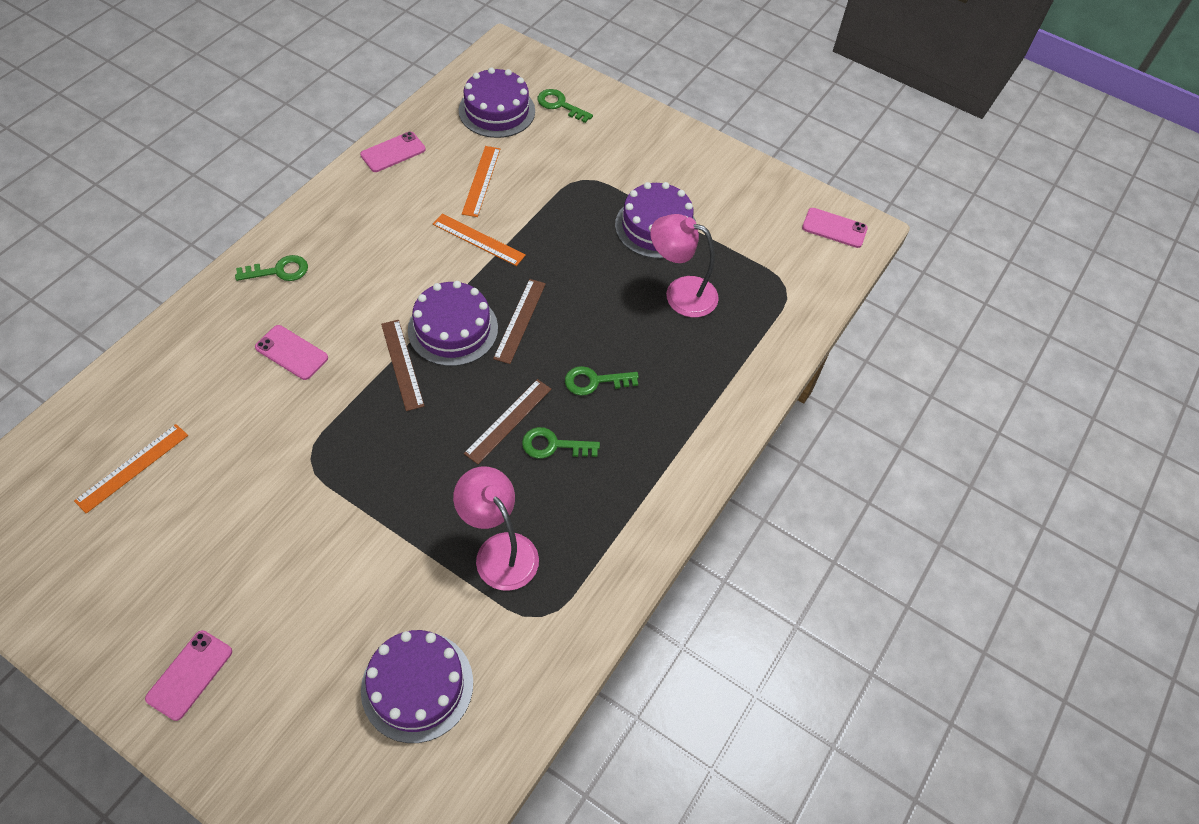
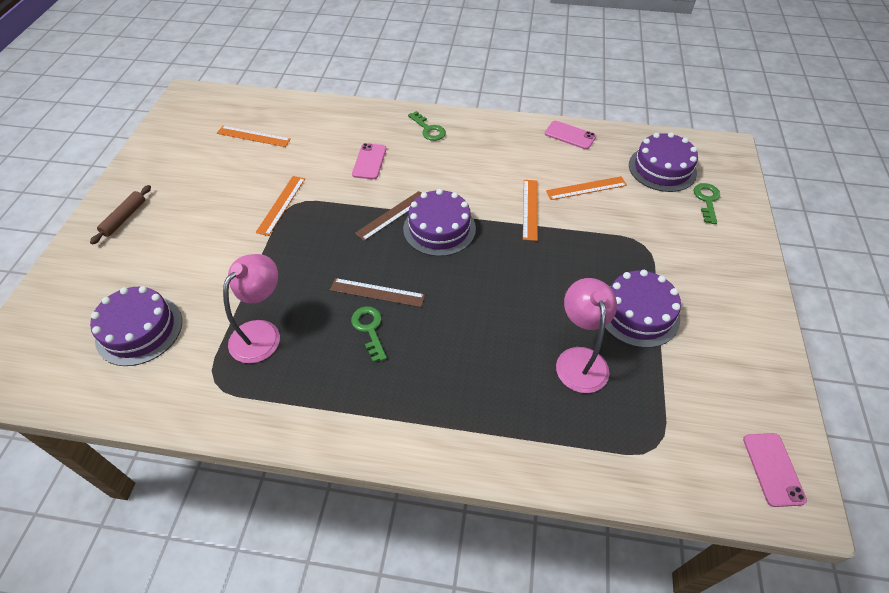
camera: 70 degrees right, 5 degrees down
(189, 675) = (124, 218): pink phone -> brown rolling pin
(302, 473) = (281, 205): none -> orange ruler
(520, 320) = (473, 262): brown ruler -> none
(594, 381) = (445, 332): green key -> none

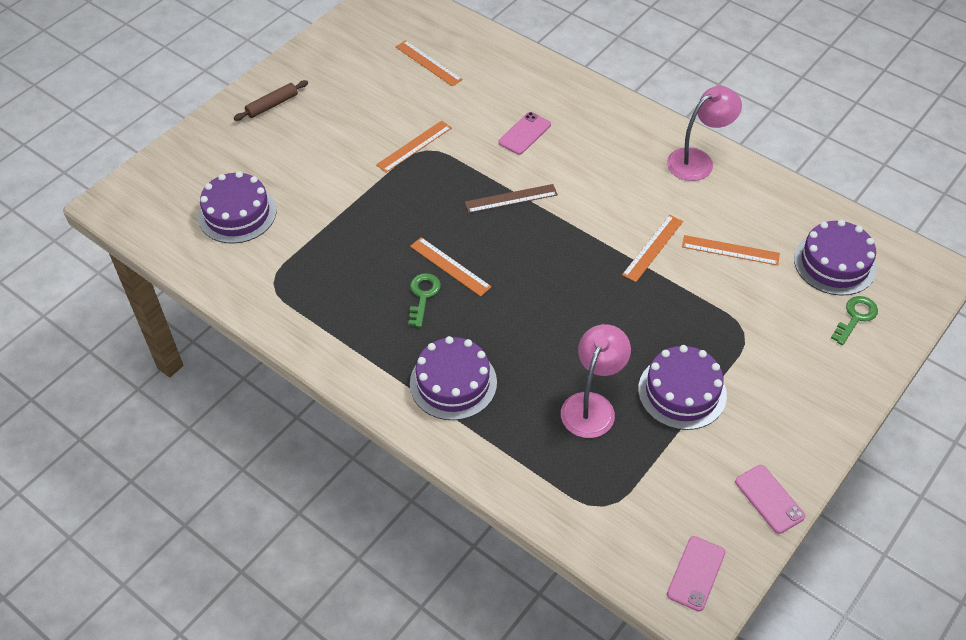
camera: 30 degrees right, 0 degrees up
(262, 333) = (332, 259): pink lamp -> pink lamp (698, 160)
(377, 292) = (450, 266): brown ruler -> orange ruler
(428, 129) = (608, 121): green key -> none
(439, 228) = (547, 230): purple cake -> purple cake (453, 383)
(570, 135) = (759, 185): pink phone -> pink phone (769, 499)

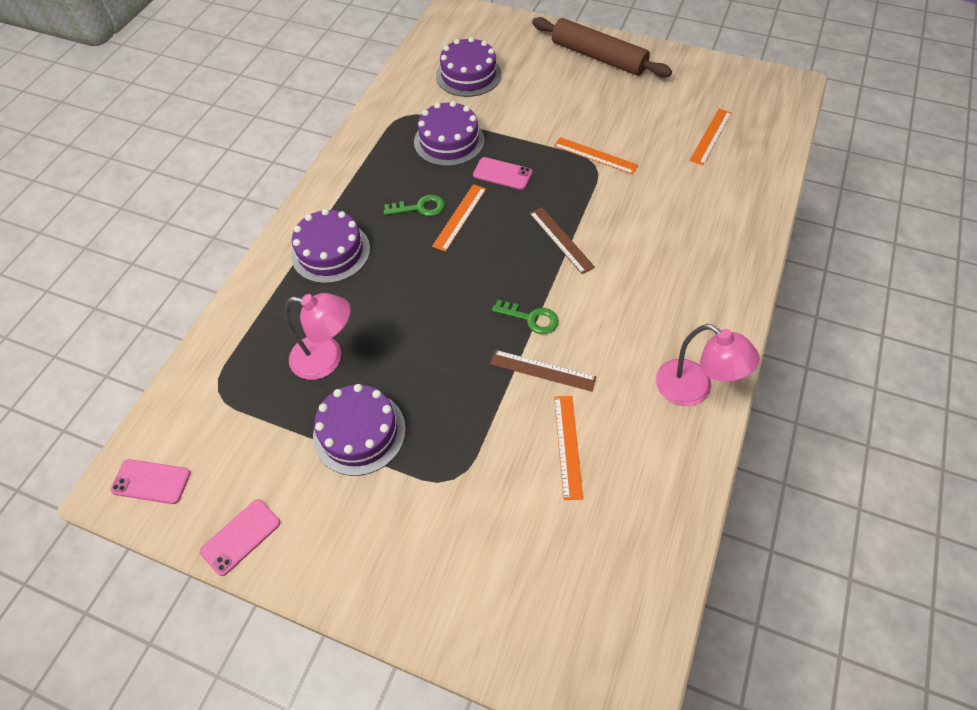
camera: 75 degrees right, 5 degrees up
(272, 105) = (598, 57): brown rolling pin -> brown rolling pin, size x2.00
(524, 133) = (654, 229): pink phone -> pink phone (502, 174)
(653, 248) = (542, 370): orange ruler -> brown ruler
(835, 263) = (591, 566): purple cake -> purple cake (449, 141)
(855, 317) = (512, 601): green key -> green key (531, 318)

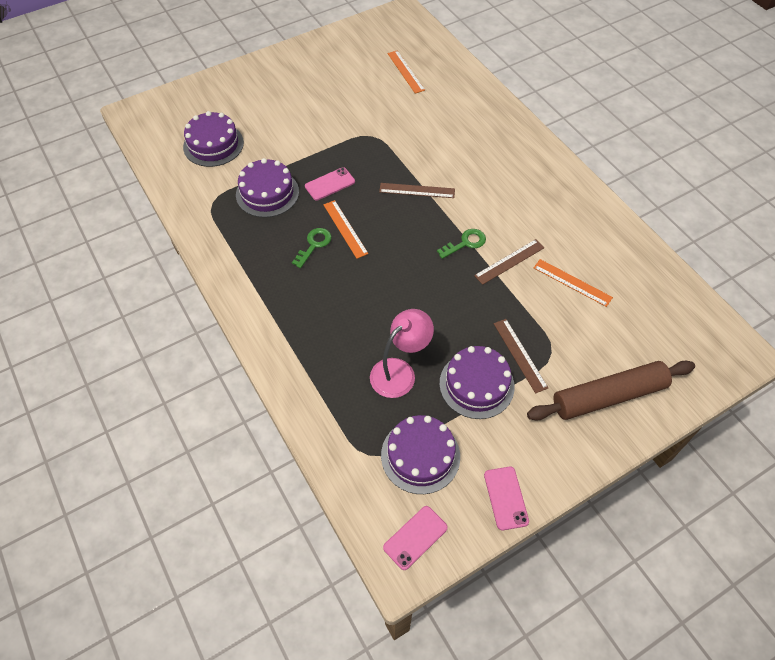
camera: 55 degrees left, 0 degrees up
(330, 252) = (303, 318): purple cake -> purple cake (420, 455)
(426, 450) = (520, 355): none -> brown ruler
(595, 155) = (364, 130): orange ruler -> none
(598, 57) = (277, 73): brown rolling pin -> brown rolling pin (608, 396)
(693, 389) = (580, 203): pink lamp -> none

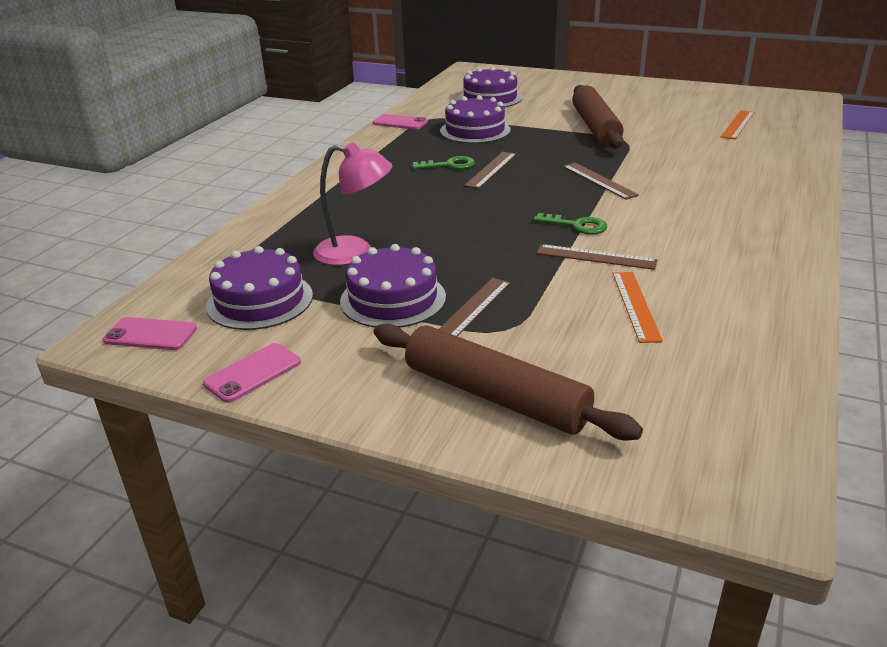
camera: 55 degrees right, 25 degrees down
(330, 184) = (531, 146): pink phone -> pink phone (400, 122)
(334, 132) = (595, 127): none -> brown rolling pin
(345, 229) = (491, 169): orange ruler -> brown ruler

